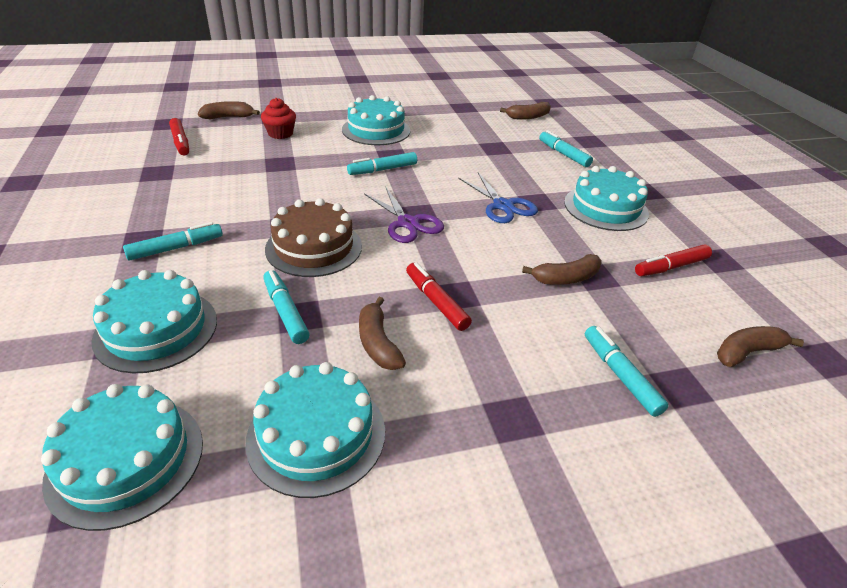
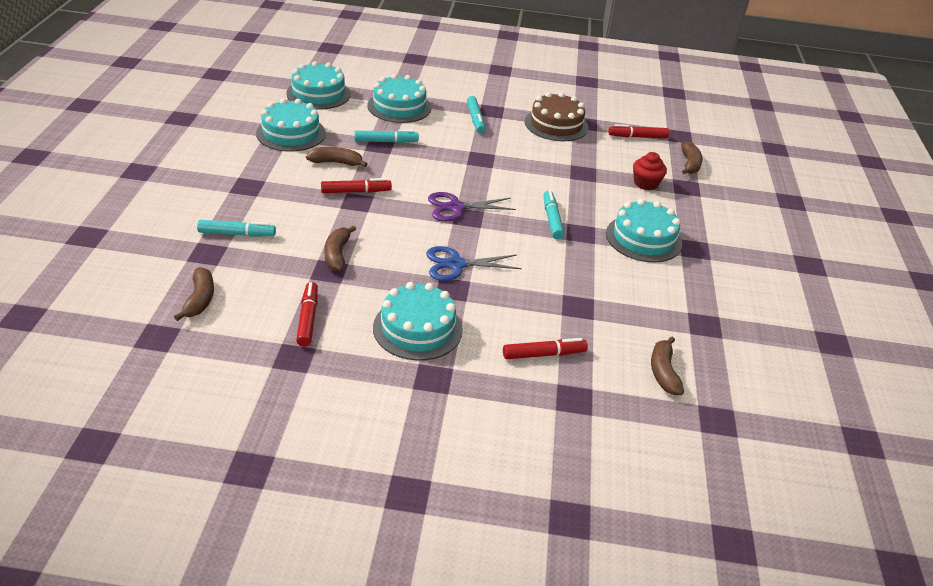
camera: 110 degrees right, 0 degrees up
(314, 247) = (447, 163): brown cake -> brown cake (556, 124)
(563, 154) = (544, 354): turquoise marker -> red marker

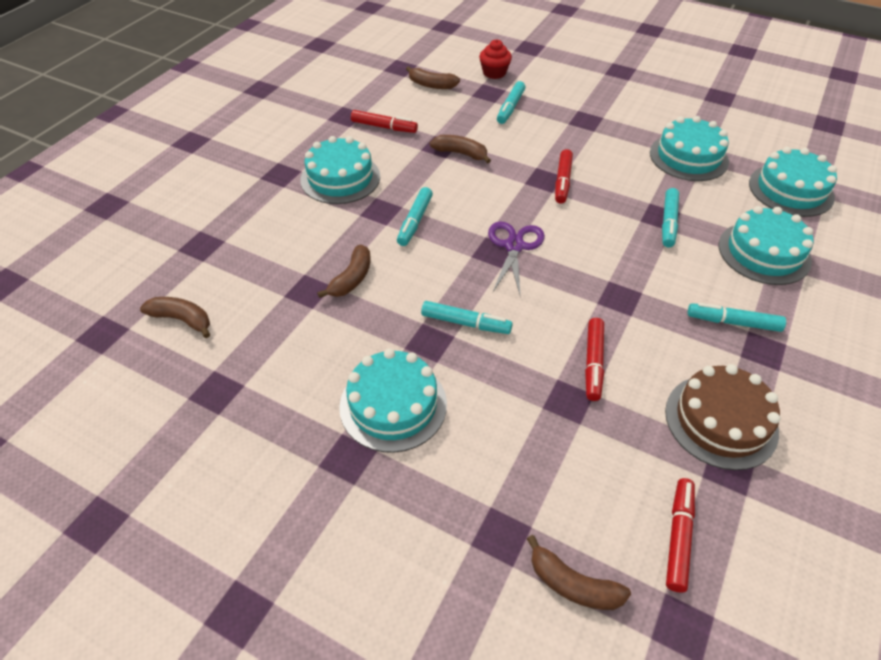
camera: 115 degrees right, 10 degrees up
(336, 163) = (623, 178): brown banana -> brown banana (351, 279)
(456, 264) = (415, 221): blue scissors -> turquoise marker
(544, 354) = (262, 243): red marker -> red marker (593, 363)
(645, 183) = (524, 474): red cupcake -> red cupcake (494, 73)

